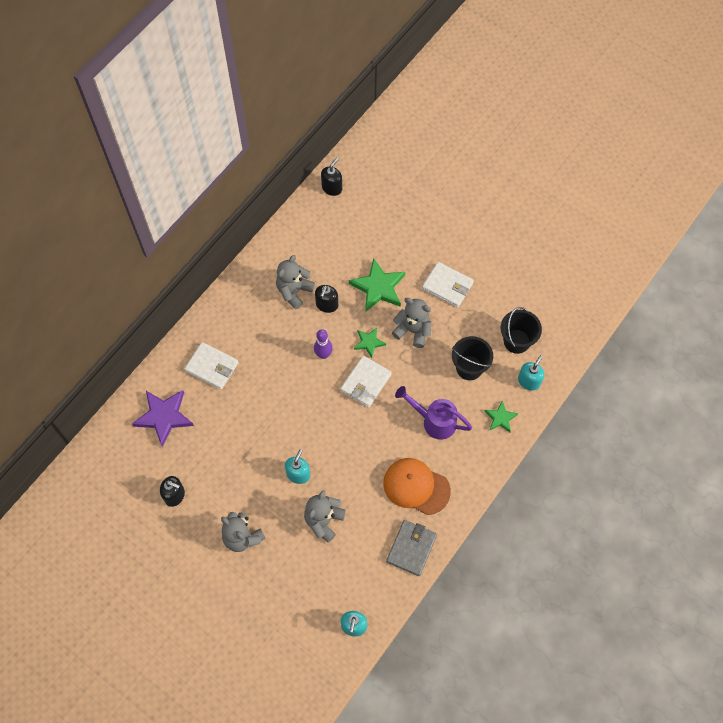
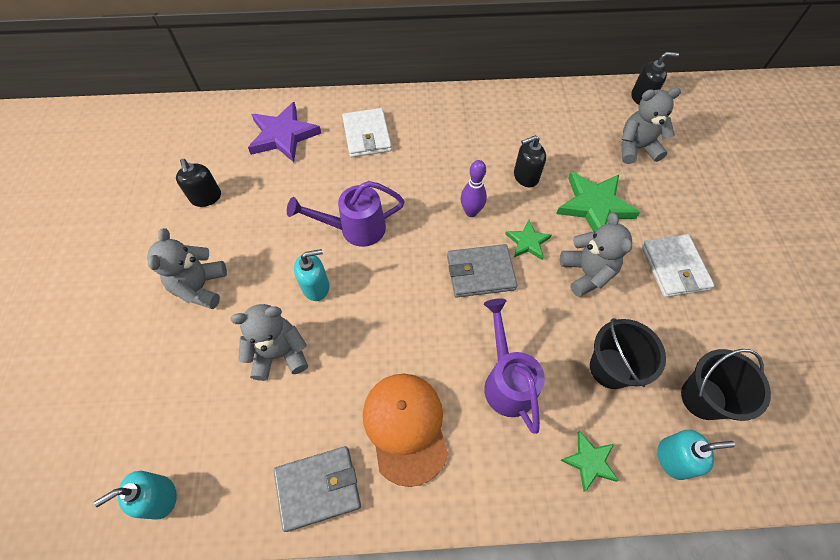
camera: 50 degrees right, 5 degrees down
(278, 426) = (355, 229): none -> purple watering can
(294, 291) = (509, 142): grey teddy bear -> grey teddy bear (636, 148)
(365, 382) = (480, 272): white wallet -> grey wallet

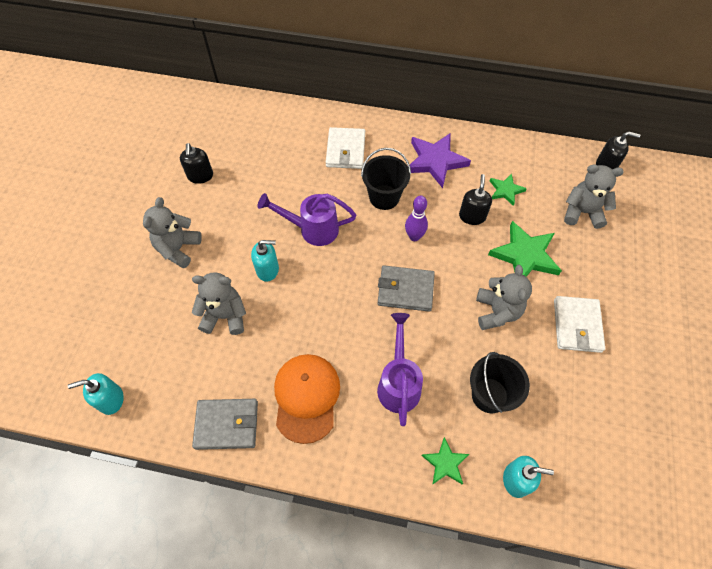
camera: 15 degrees right, 0 degrees up
(283, 135) = (275, 136): purple star -> purple star (435, 161)
(525, 176) = (472, 216): black soap dispenser -> black soap dispenser turned 105 degrees clockwise
(527, 242) = (454, 273): green star -> green star (505, 190)
(703, 398) = (561, 439): black bucket -> black bucket (384, 197)

